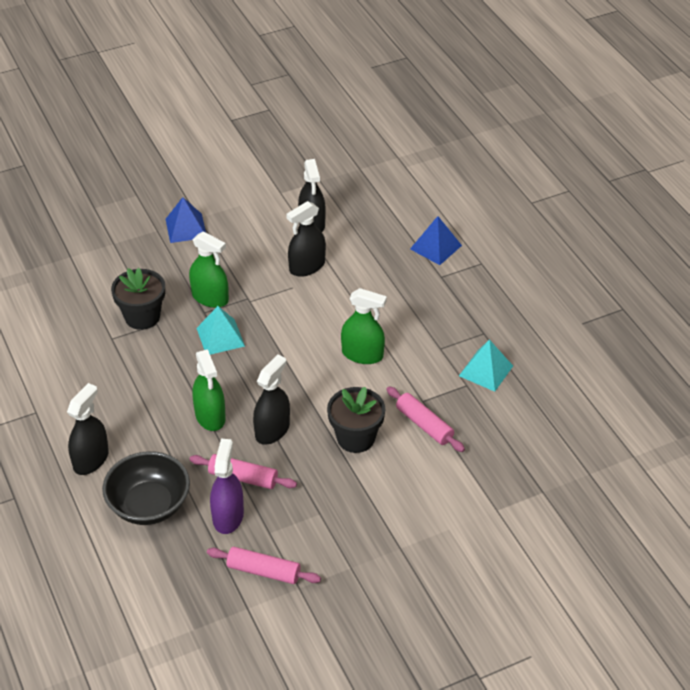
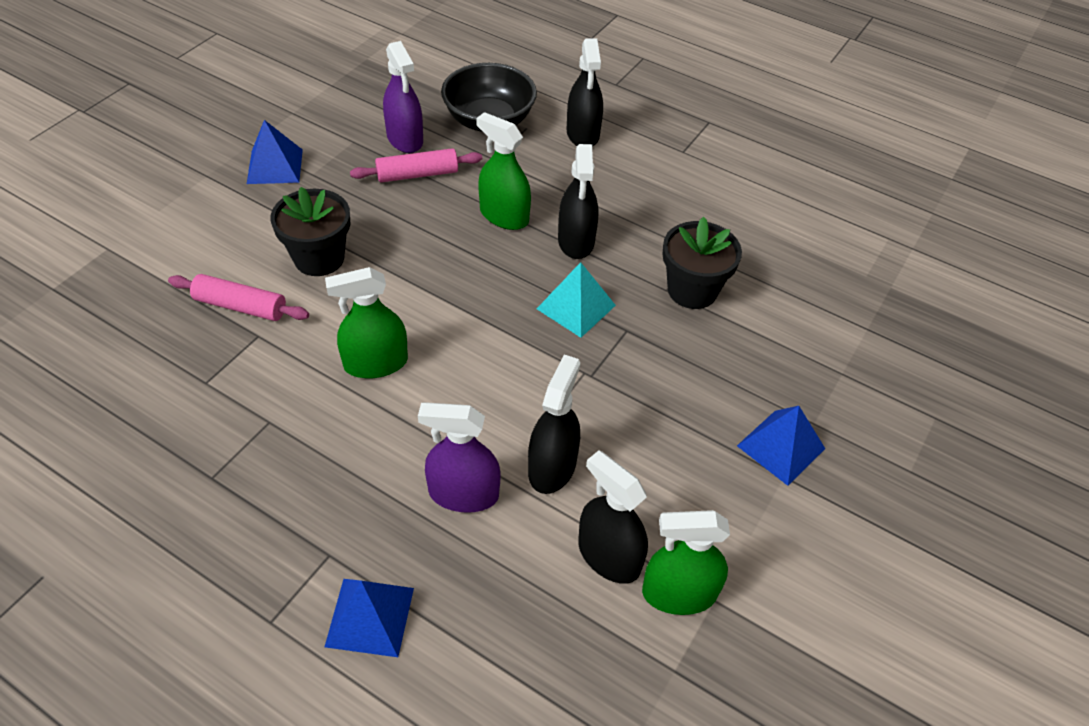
camera: 145 degrees right, 5 degrees up
(210, 298) = (638, 353): green spray bottle -> green spray bottle (679, 593)
(263, 571) = (335, 112): pink rolling pin -> none
(272, 430) = (423, 229): black spray bottle -> black spray bottle (576, 241)
(344, 533) = (275, 166): none -> blue pyramid
(360, 274) = (463, 494): none -> purple spray bottle
(485, 371) = (184, 415): turquoise pyramid -> none

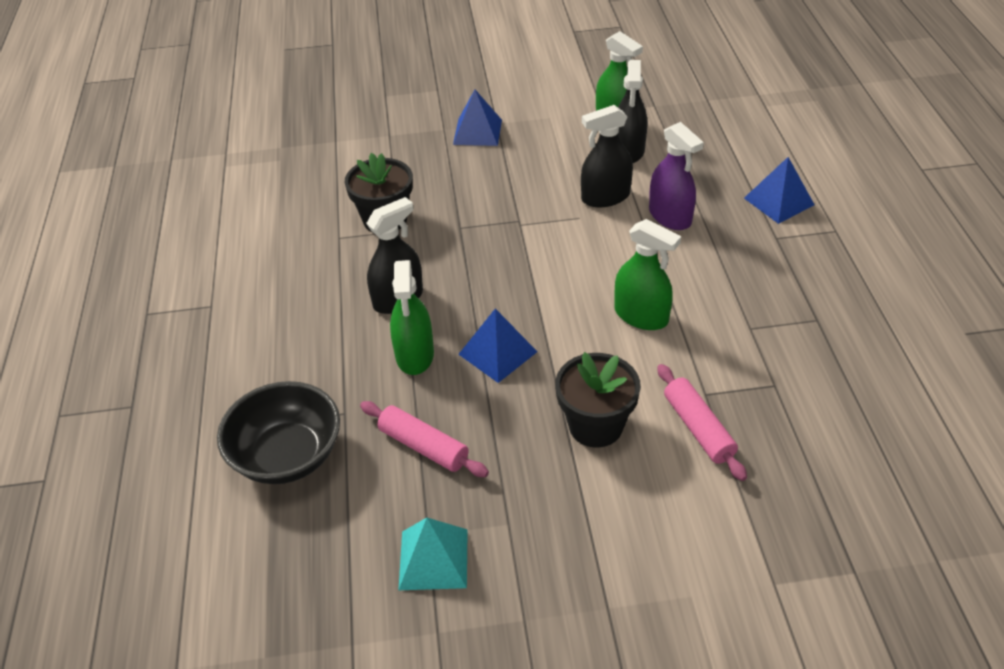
camera: 125 degrees left, 5 degrees down
(275, 166) = (532, 563): blue pyramid -> blue pyramid (497, 353)
(405, 139) = (382, 496): purple spray bottle -> none
(576, 307) = (467, 260): turquoise pyramid -> turquoise pyramid (433, 559)
(583, 134) = (245, 378): black spray bottle -> none

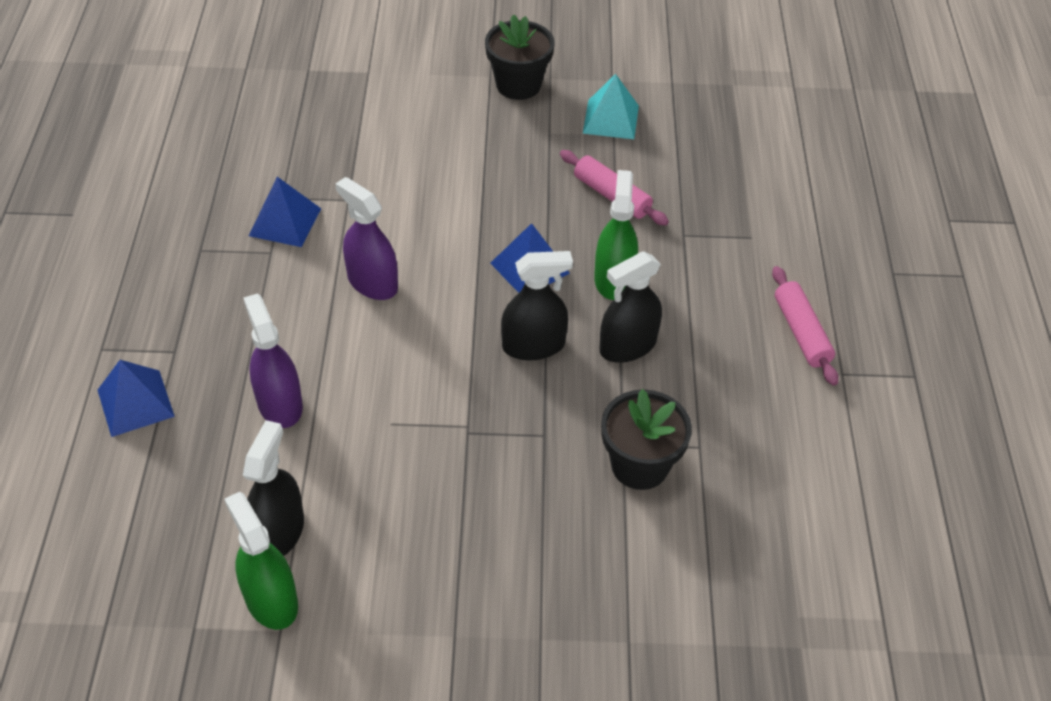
camera: 175 degrees left, 5 degrees up
(287, 456) = (733, 206): black bowl -> none
(477, 132) = (489, 620): blue pyramid -> blue pyramid (285, 222)
(595, 426) = (457, 189): black flower pot -> black flower pot (518, 85)
(605, 197) = (345, 450): black spray bottle -> black spray bottle (533, 345)
(641, 316) = (372, 282): green spray bottle -> purple spray bottle
(698, 428) = (369, 174): pink rolling pin -> pink rolling pin (801, 332)

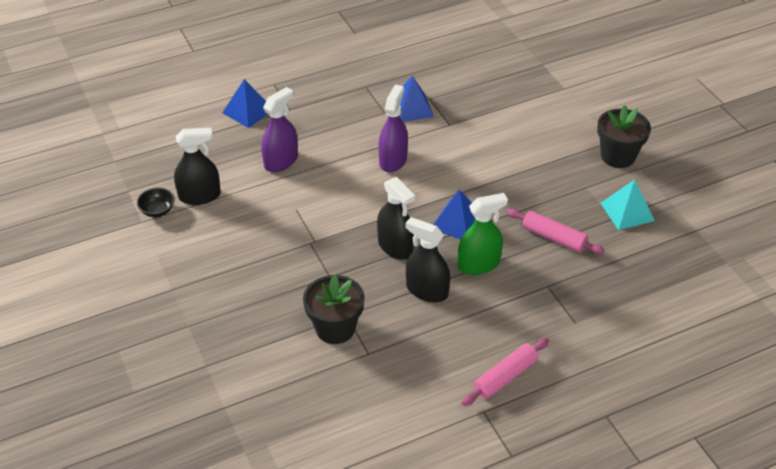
camera: 65 degrees right, 5 degrees down
(271, 600) = (157, 210): green spray bottle -> black bowl
(612, 195) = (553, 237): pink rolling pin -> pink rolling pin turned 75 degrees counterclockwise

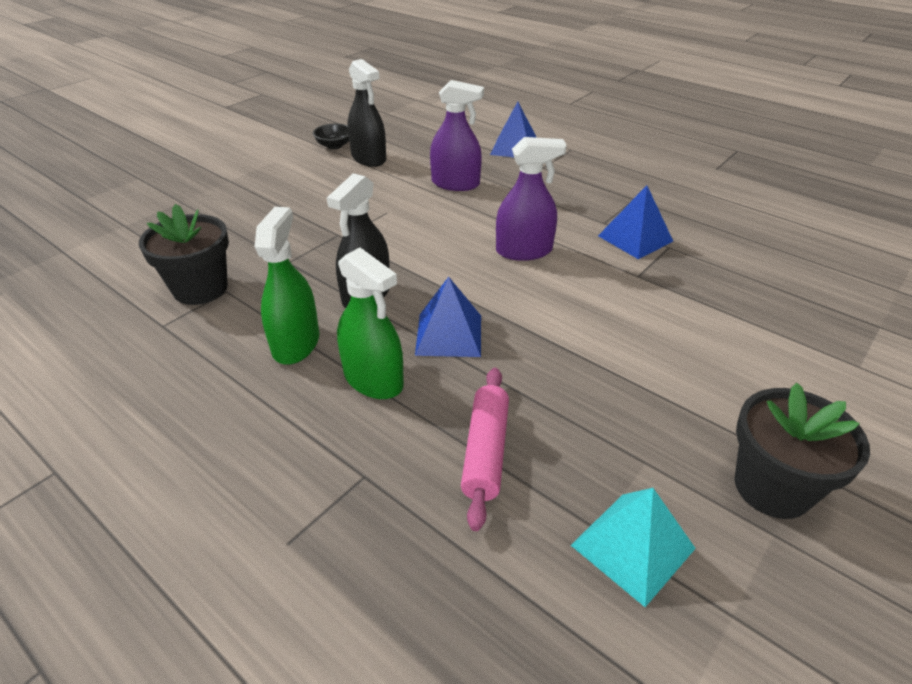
camera: 65 degrees right, 5 degrees down
(427, 290) = (296, 343): black spray bottle -> green spray bottle
(505, 377) = (133, 478): pink rolling pin -> none

